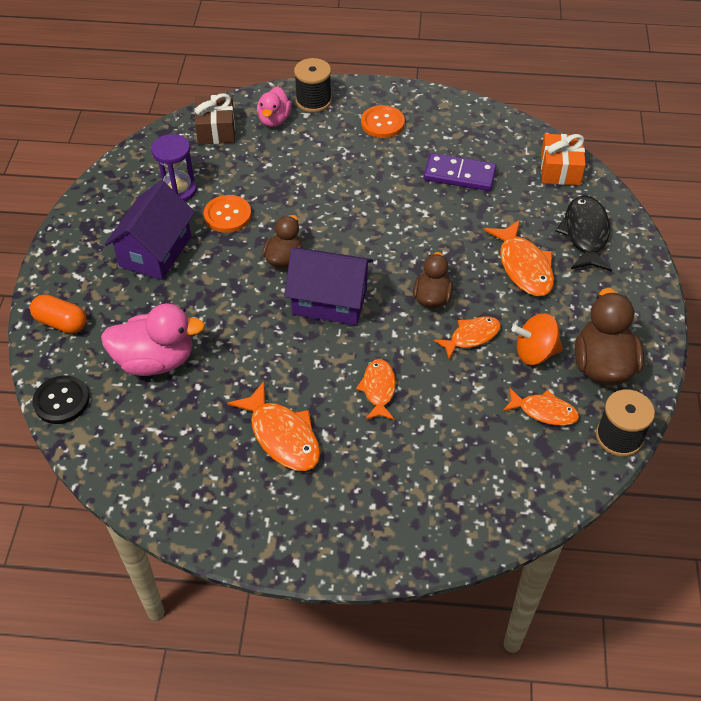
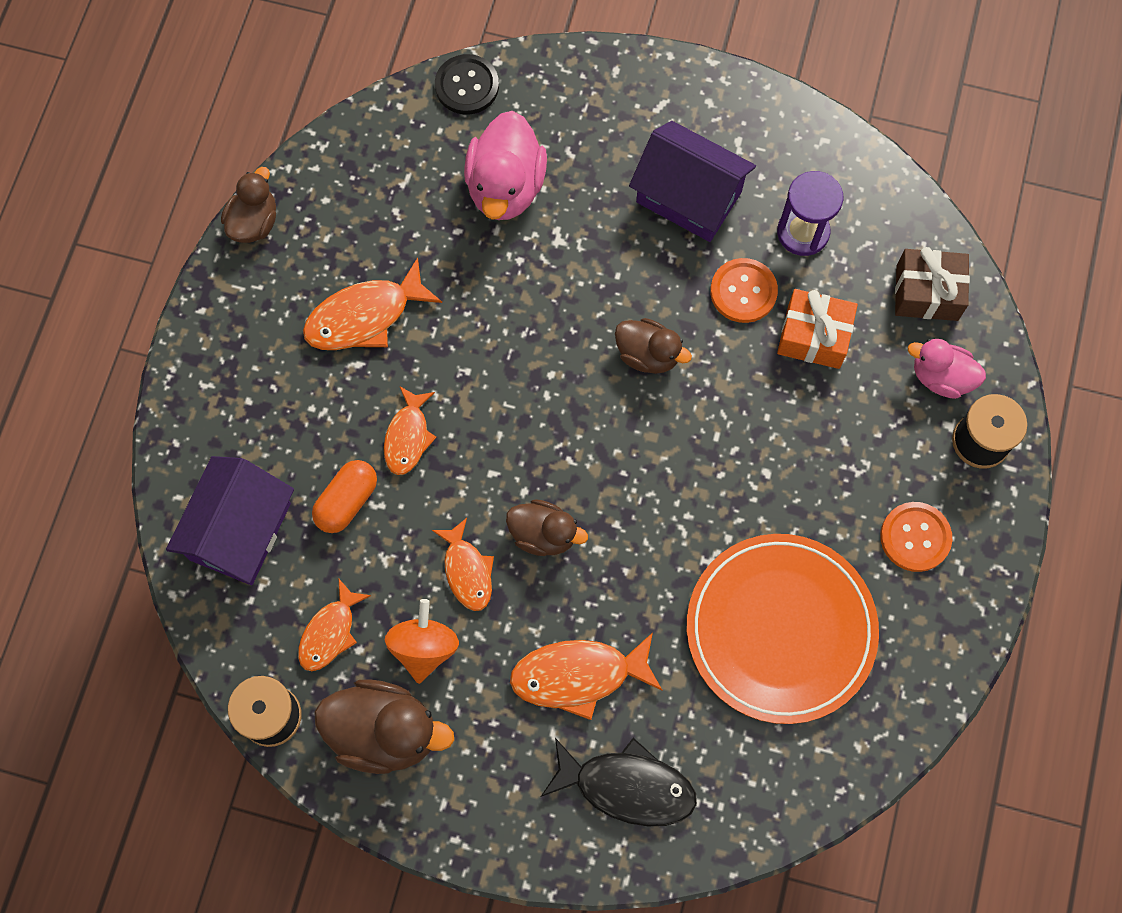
camera: 100 degrees right, 20 degrees up
(61, 323) = (586, 86): orange capsule -> orange capsule (347, 501)
(205, 536) = (254, 222): none -> brown duck
(330, 301) = (563, 401): purple house -> purple house (240, 531)
(378, 389) = (408, 437): orange fish -> orange fish turned 90 degrees clockwise
(459, 175) = (780, 629): purple domino -> orange plate
(560, 169) = (771, 791): orange gift -> orange gift (813, 336)

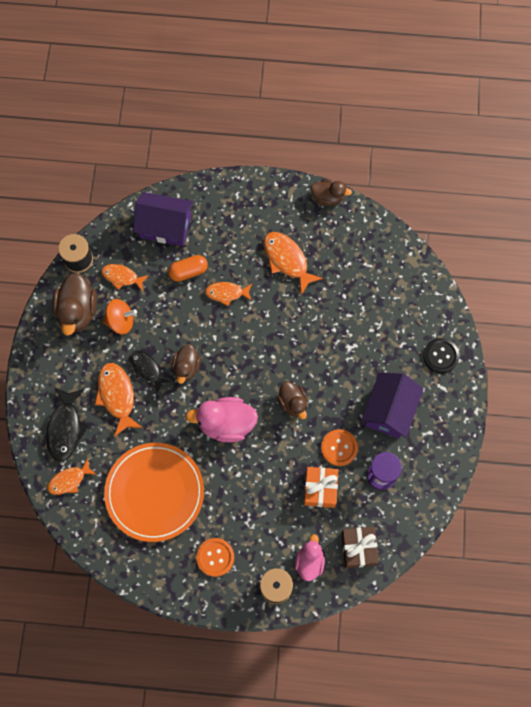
camera: 80 degrees right, 0 degrees up
(347, 501) = (188, 271): orange capsule -> orange capsule turned 45 degrees counterclockwise
(467, 86) = (430, 285): black button -> black button (440, 356)
(467, 571) = (162, 334): orange fish -> orange fish (69, 480)
(505, 187) = (374, 315): pink duck -> pink duck (226, 424)
(533, 609) = (147, 369): none -> black fish
(648, 355) = (293, 403): brown duck -> brown duck turned 45 degrees counterclockwise

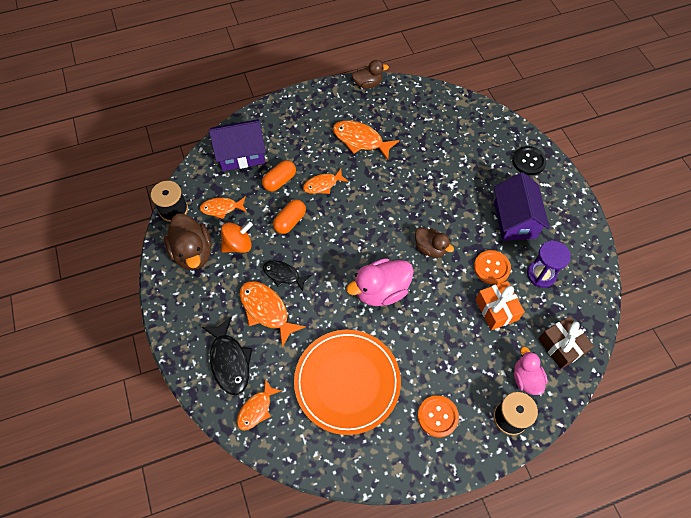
camera: 25 degrees left, 10 degrees down
(178, 318) = (290, 221): none -> orange capsule
(186, 367) = (319, 258): brown duck -> none

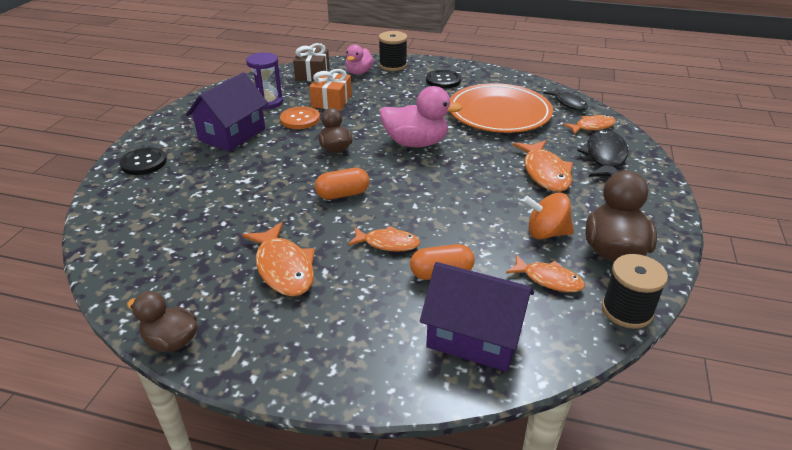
camera: 145 degrees left, 25 degrees down
(283, 275) = (507, 188): black fish -> black fish (568, 103)
(290, 221) = (462, 227): orange capsule -> orange capsule (343, 194)
(437, 416) = (443, 80): orange button -> black button

